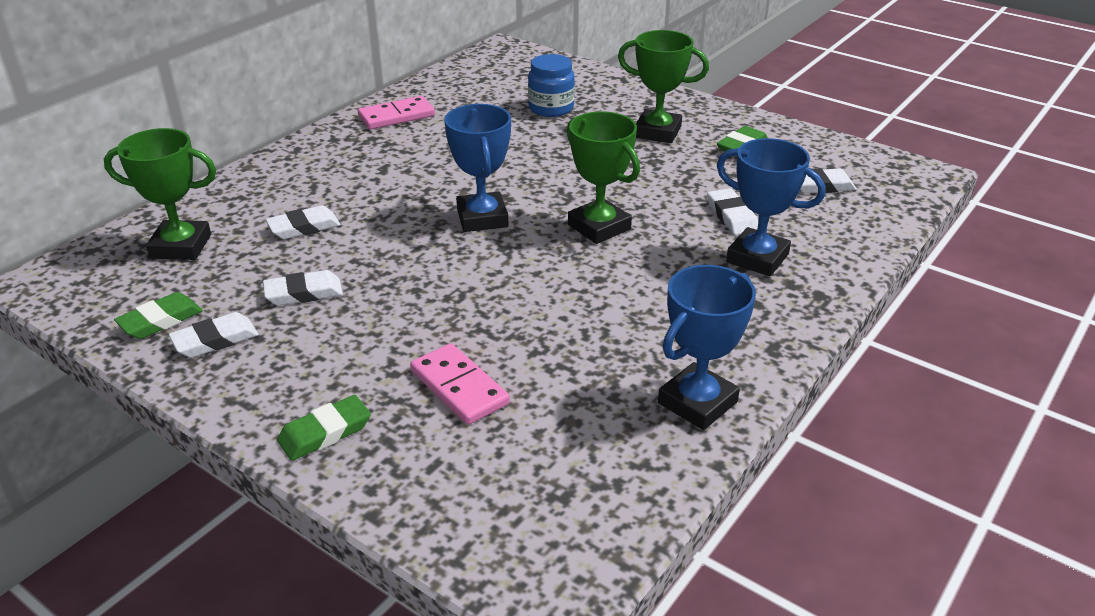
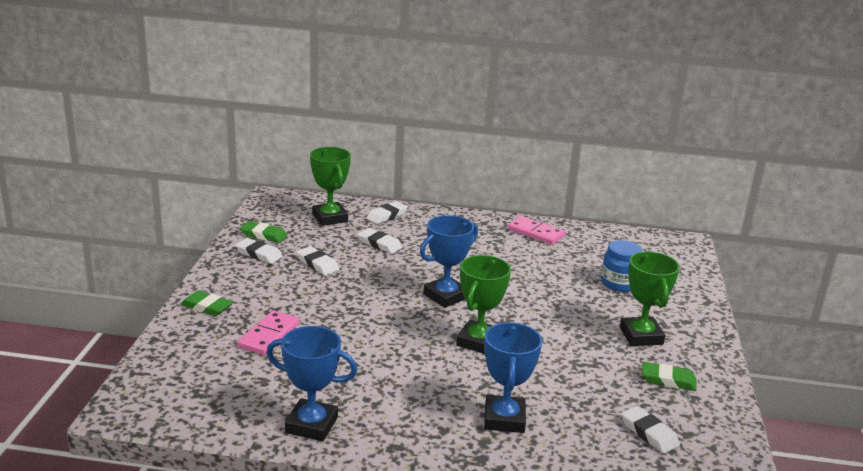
camera: 60 degrees right, 10 degrees down
(732, 216) = (551, 396): white eraser -> white eraser (386, 215)

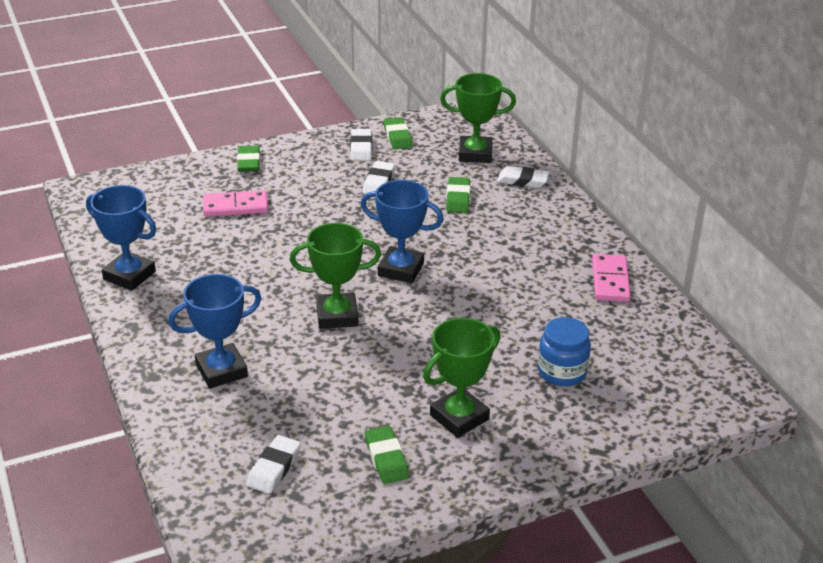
camera: 60 degrees right, 10 degrees up
(311, 425) = (129, 275): blue trophy -> blue trophy turned 45 degrees counterclockwise
(330, 218) = (475, 154): green trophy -> green trophy turned 60 degrees clockwise
(379, 244) = (458, 198): white eraser -> green eraser

